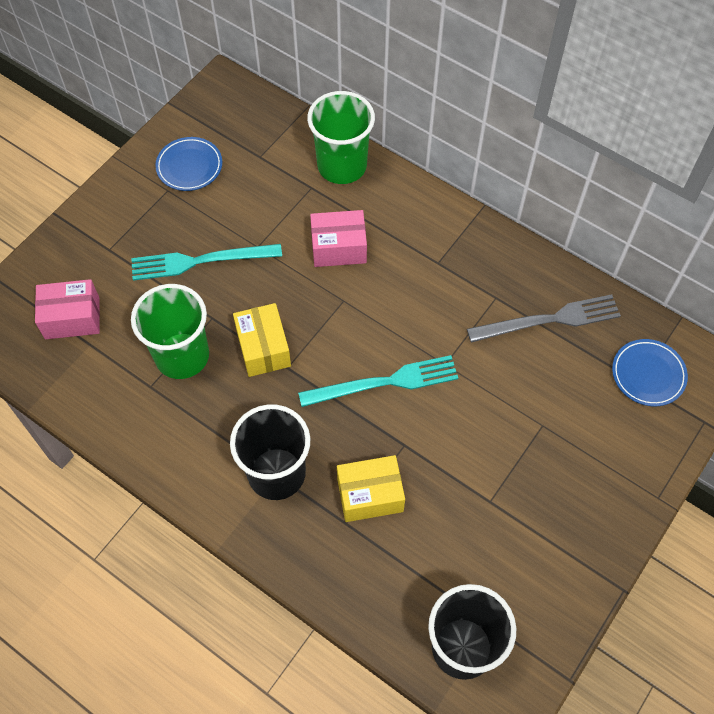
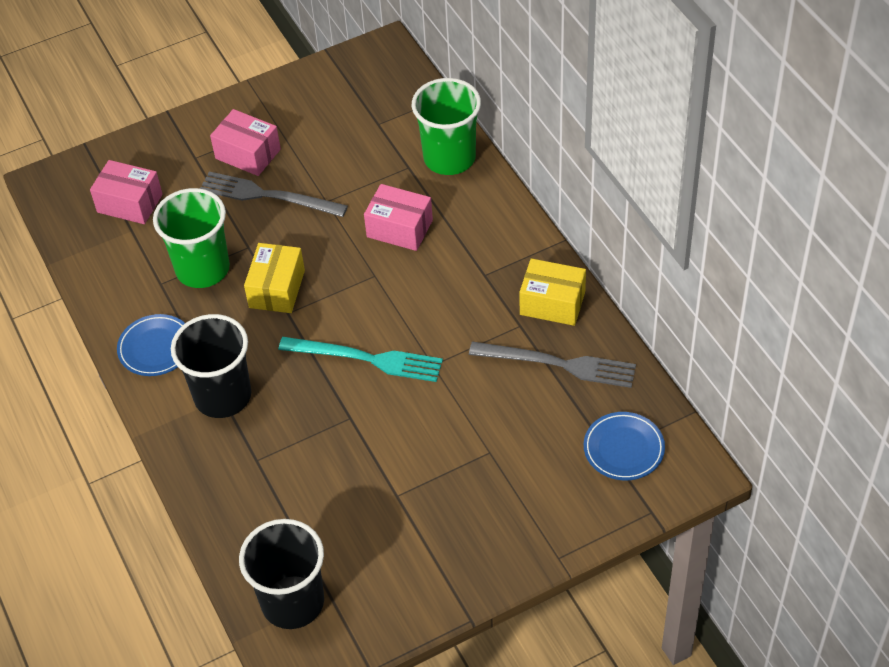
camera: 30 degrees right, 10 degrees down
(157, 228) = (248, 154): none -> pink box
(189, 166) = (309, 111): blue plate -> blue plate (156, 348)
(200, 261) = (268, 196): turquoise fork -> grey fork
(370, 495) = (292, 446): yellow box -> yellow box (552, 303)

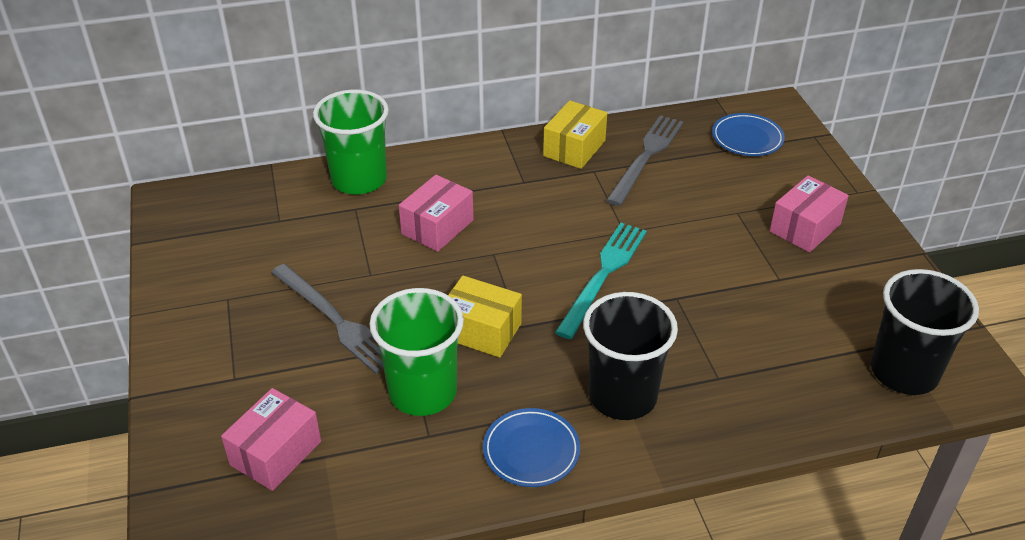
camera: 80 degrees left, 10 degrees down
(248, 154) = (258, 329): pink box -> pink box (805, 228)
(268, 196) = (336, 320): grey fork -> grey fork turned 75 degrees counterclockwise

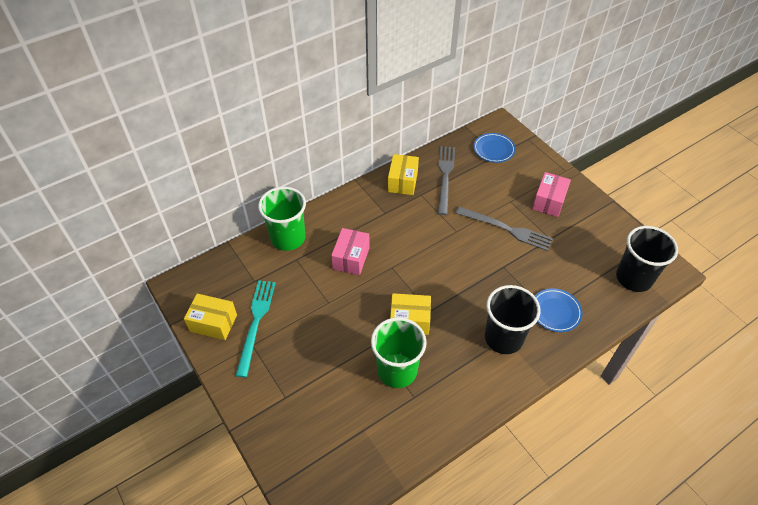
camera: 20 degrees left, 10 degrees up
(190, 257) = (213, 323): none -> yellow box
(276, 453) = (335, 437): pink box -> none
(336, 320) = (324, 339): grey fork -> grey fork (506, 229)
(531, 451) = (472, 388): blue plate -> blue plate (555, 311)
(603, 275) = (458, 263): turquoise fork -> turquoise fork (256, 323)

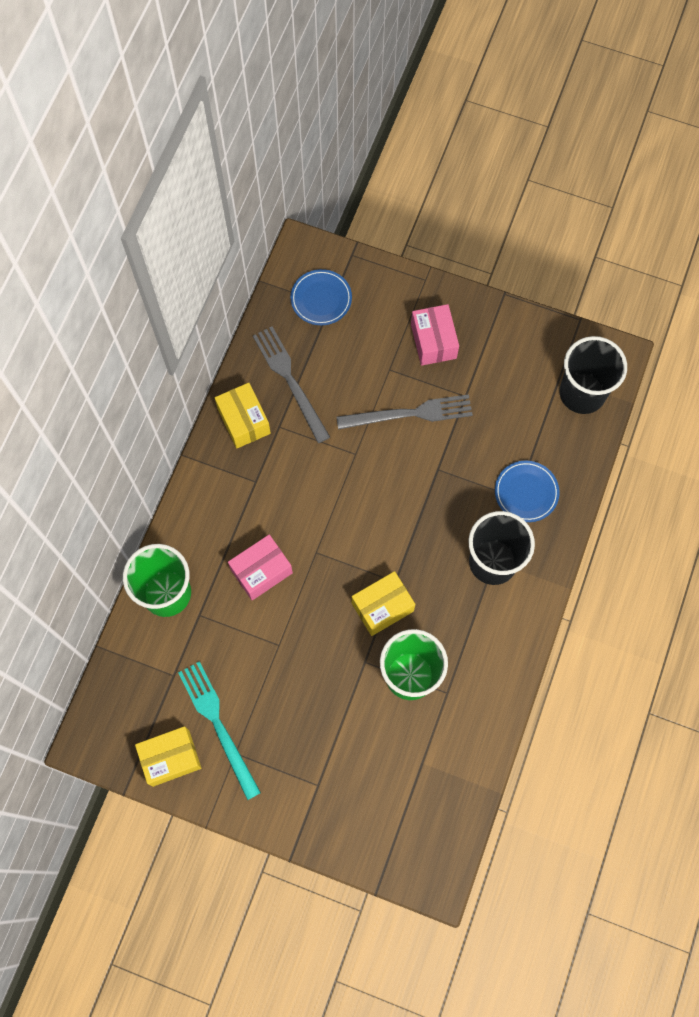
camera: 35 degrees left, 20 degrees up
(351, 258) = (261, 571): pink box -> pink box turned 75 degrees clockwise

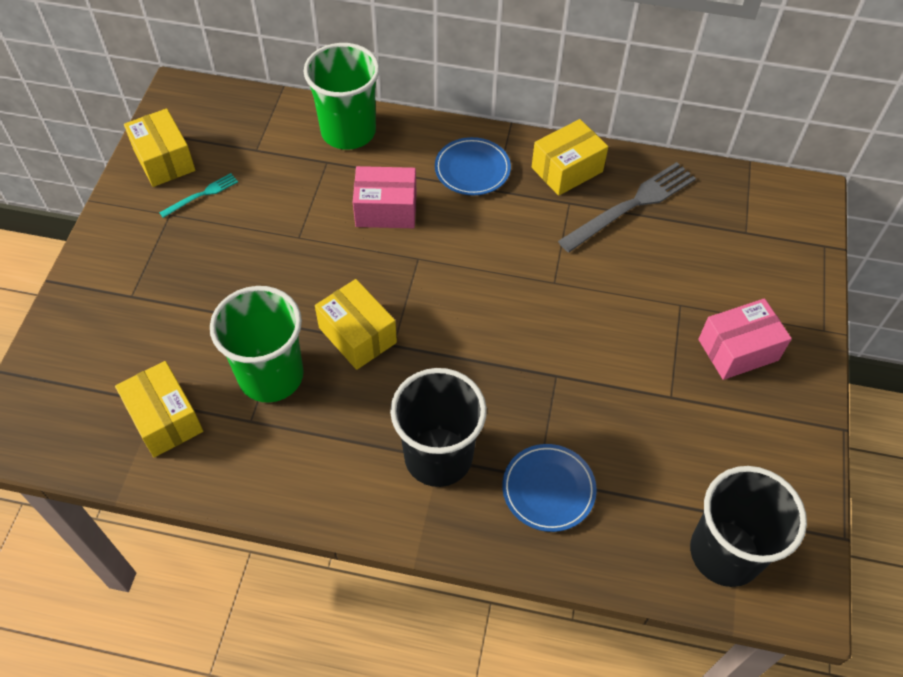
camera: 80 degrees right, 15 degrees down
(218, 725) = (201, 195): turquoise fork -> turquoise fork, size x0.50
(261, 571) = (386, 209): pink box -> pink box turned 45 degrees counterclockwise
(321, 299) = (750, 222): blue plate -> blue plate (472, 169)
(410, 413) = (625, 334): grey fork -> none
(437, 757) = (164, 419): none -> yellow box

